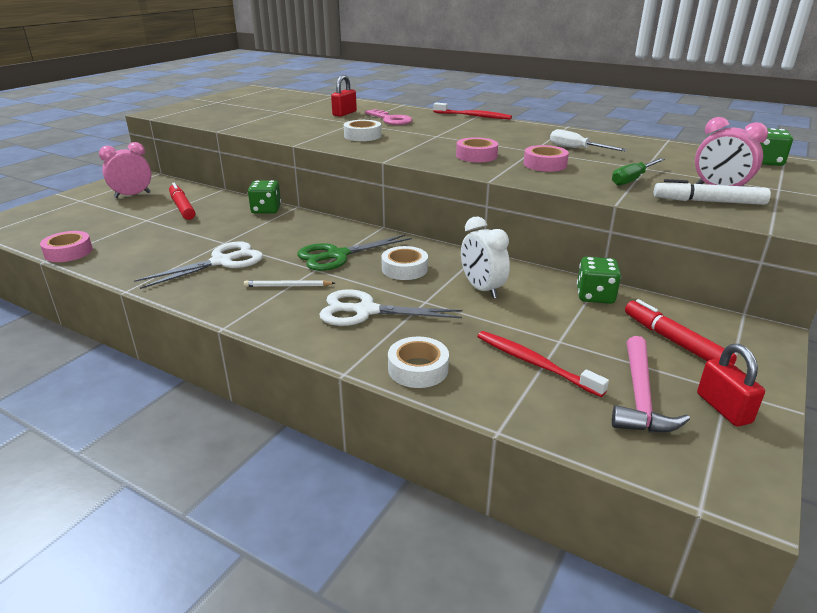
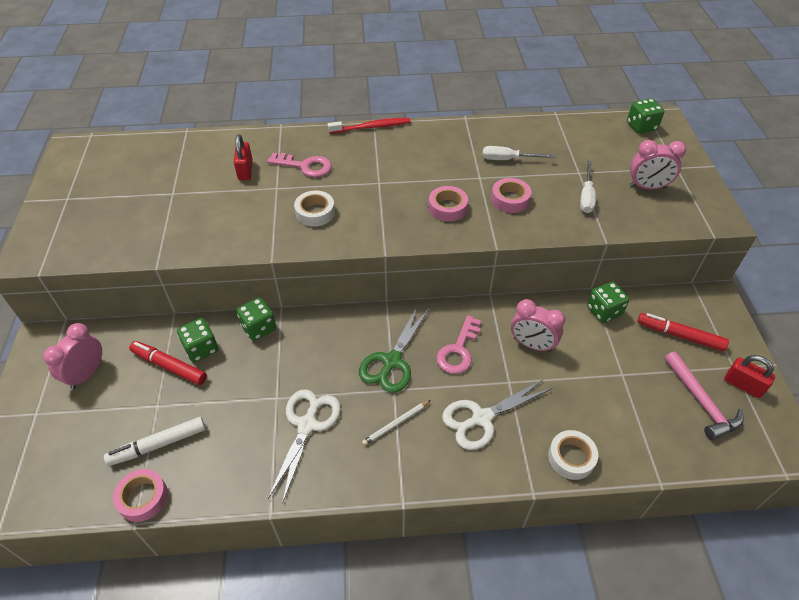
camera: 35 degrees left, 20 degrees up
(214, 207) = (201, 348): none -> green dice
(404, 269) = (458, 350): white tape -> pink key
(482, 289) = (532, 344): white clock -> pink clock
(534, 363) = (628, 407): red toothbrush -> none
(632, 179) = (586, 196): green screwdriver -> white screwdriver
(708, 202) = (654, 209): white marker -> white marker (158, 445)

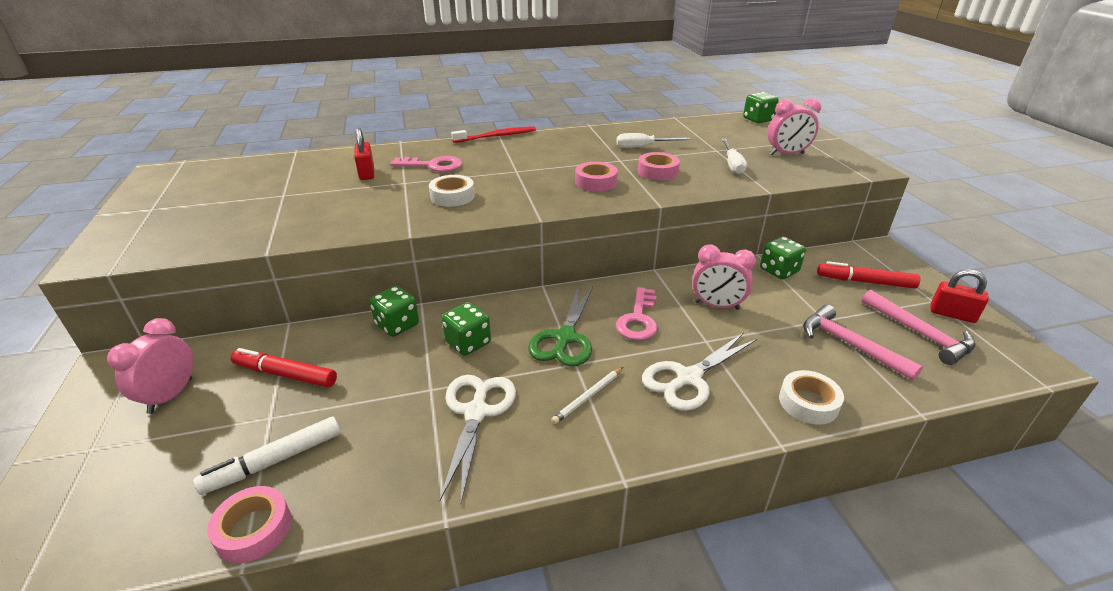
camera: 10 degrees left, 15 degrees down
(201, 348) = (326, 352): green dice -> green dice (468, 343)
(632, 405) = (849, 345): none -> pink hammer

